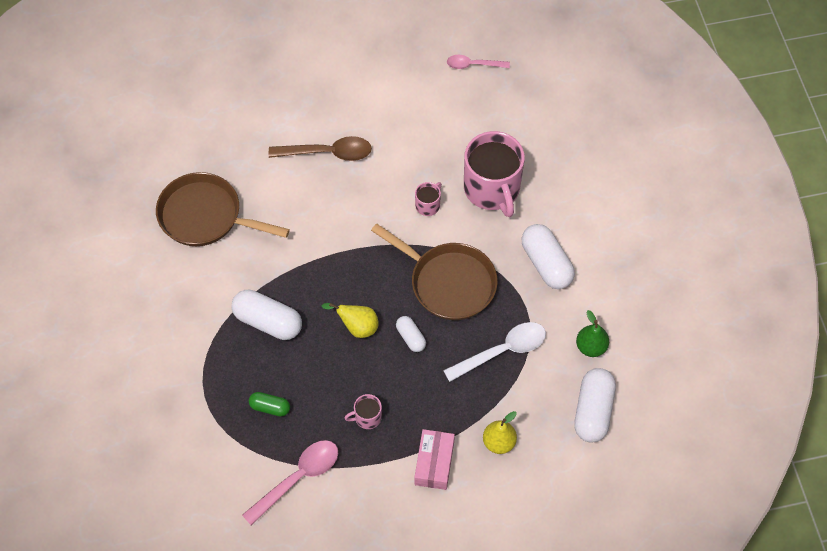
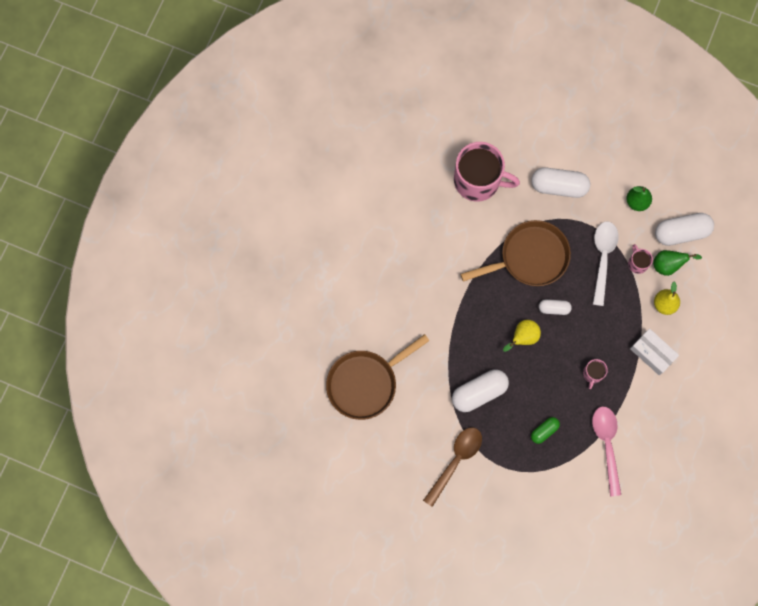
camera: 55 degrees left, 15 degrees up
(327, 153) = (372, 268): brown spoon -> brown spoon (455, 461)
(428, 205) = (461, 230): pink mug -> pink mug (637, 263)
(434, 463) = (652, 353): pink box -> white box
(473, 65) = (369, 123): pink spoon -> none
(545, 420) = (668, 265): none -> green pear
(593, 411) = (681, 232): white capsule -> white capsule turned 60 degrees counterclockwise

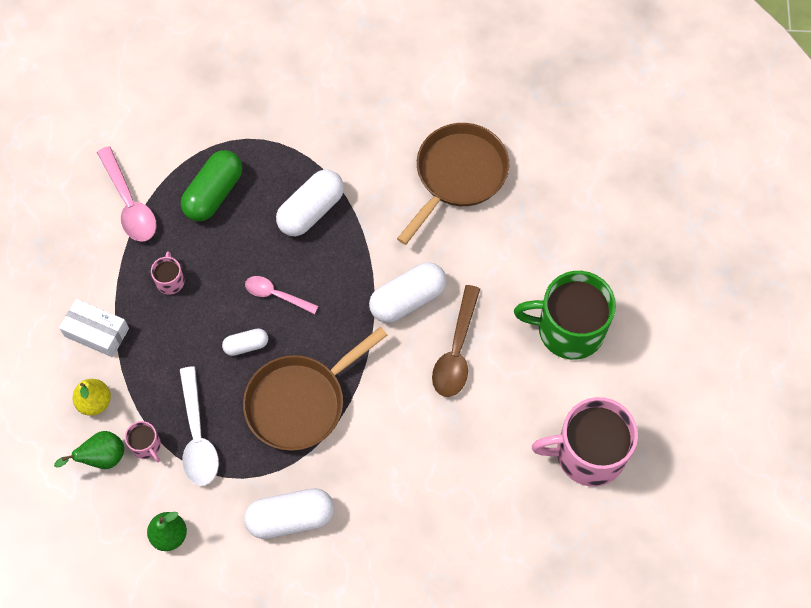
camera: 160 degrees right, 10 degrees down
(336, 245) = (568, 329): none -> green mug
(455, 461) = (313, 126): brown spoon -> brown spoon (456, 351)
(478, 180) = (409, 485): pink mug -> pink mug (588, 453)
(523, 337) = (276, 295): yellow pear -> pink spoon
(544, 431) = (214, 194): green capsule -> green capsule, size x1.83
(681, 232) = (93, 512): white capsule -> white capsule (407, 299)

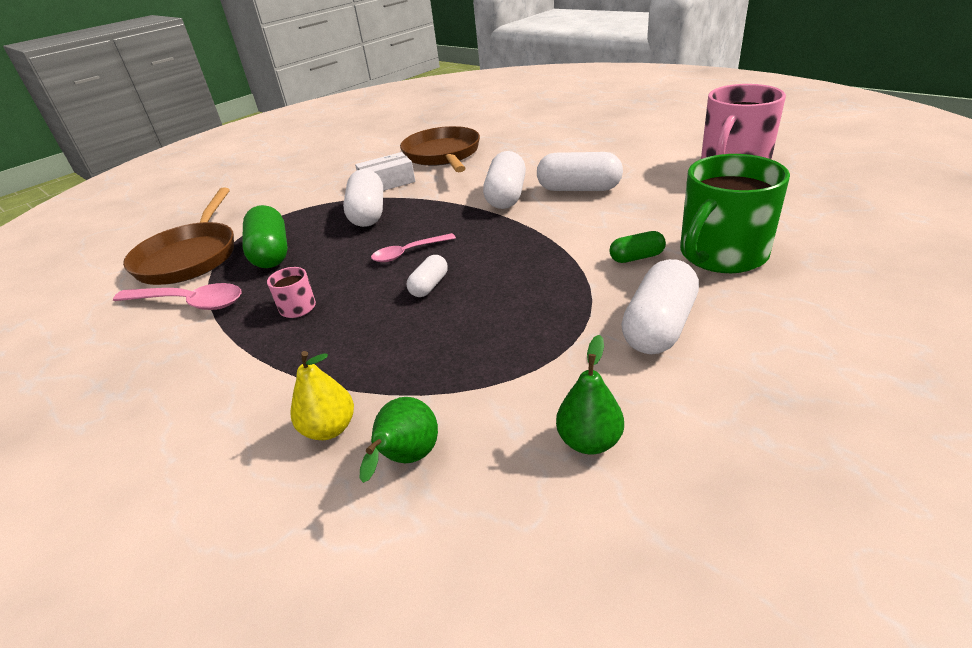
camera: 45 degrees left, 30 degrees down
(97, 332) = (258, 385): white box -> white box (387, 183)
(146, 446) = (443, 406): pink mug -> none
(197, 436) = (482, 357): white spoon -> none
(301, 402) = (530, 274): brown pan -> brown pan (190, 256)
(367, 460) = (636, 257): none -> green capsule
(456, 351) = (579, 189): brown spoon -> white capsule
(568, 329) = (616, 148): green mug -> green mug (721, 254)

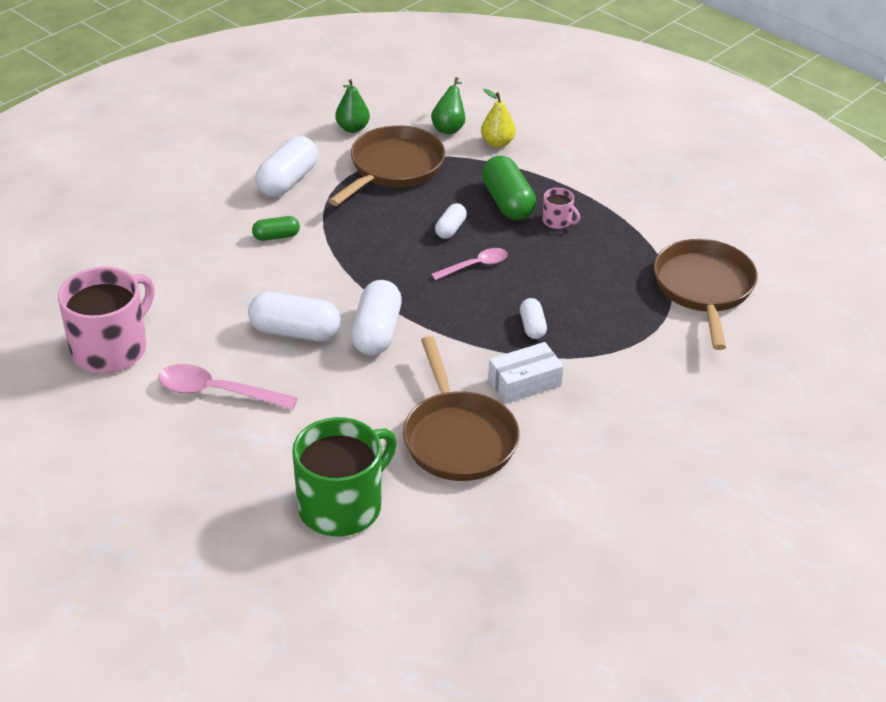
camera: 175 degrees right, 5 degrees up
(189, 303) = (659, 235): pink spoon -> pink spoon (217, 392)
(271, 253) = (616, 282): green capsule -> green capsule (507, 202)
(368, 214) = (532, 326): white capsule -> white capsule, size x0.55
(505, 362) = (393, 168): none -> brown pan
(721, 254) = (209, 231): green mug -> green mug (342, 506)

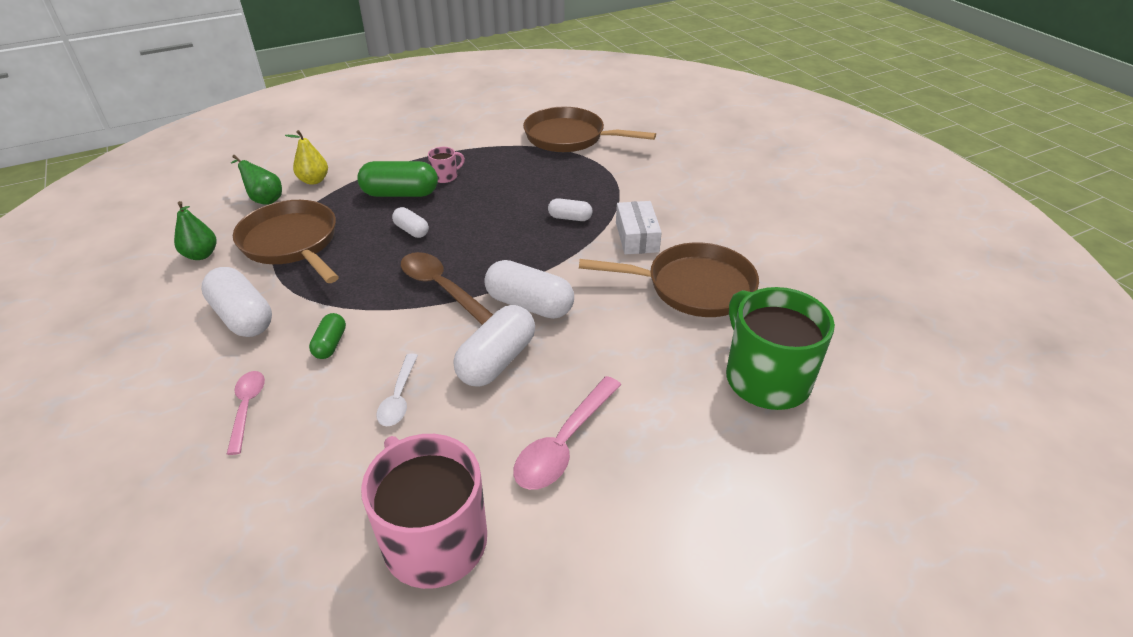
camera: 70 degrees left, 0 degrees up
(233, 291) = (399, 397): none -> white spoon
(374, 273) = (442, 288): none -> brown spoon
(475, 266) = (472, 229): pink spoon -> pink spoon (247, 408)

